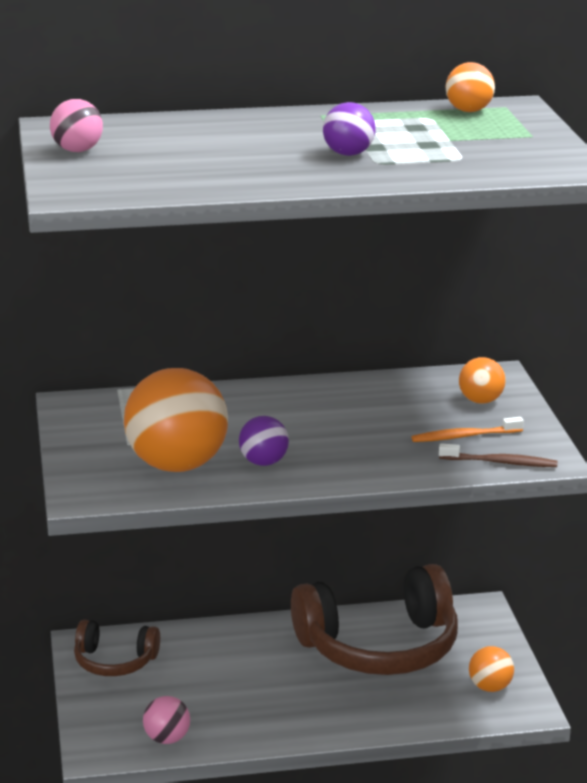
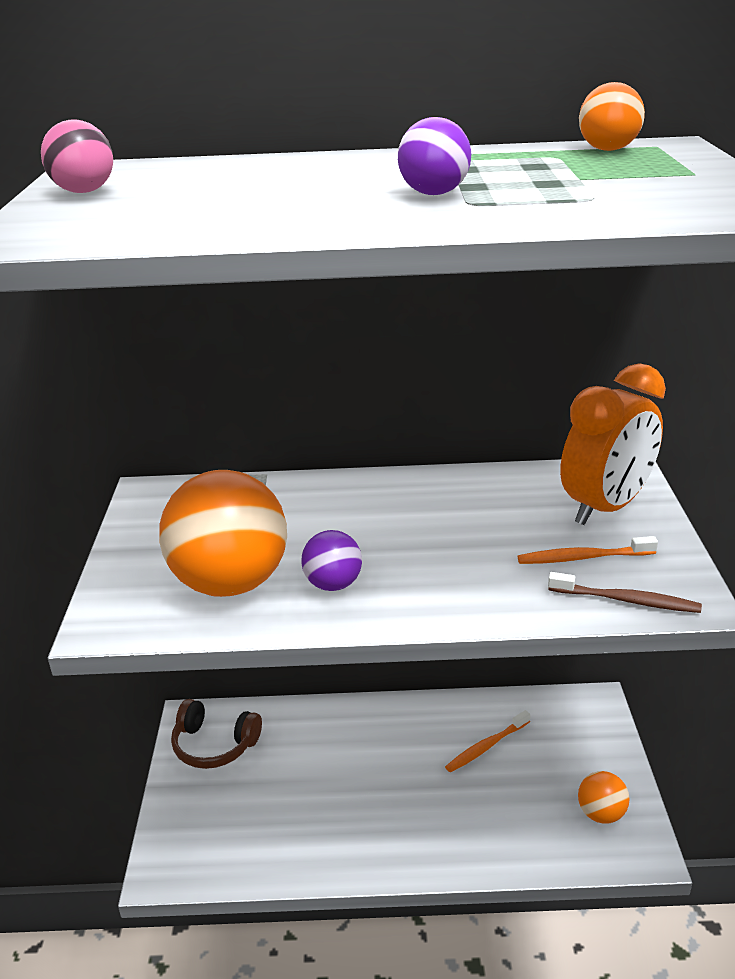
camera: 10 degrees right, 5 degrees up
(167, 739) = (240, 857): pink ball -> none
(380, 647) = (486, 747): brown headphones -> orange toothbrush
(480, 401) = (606, 508): orange ball -> orange clock

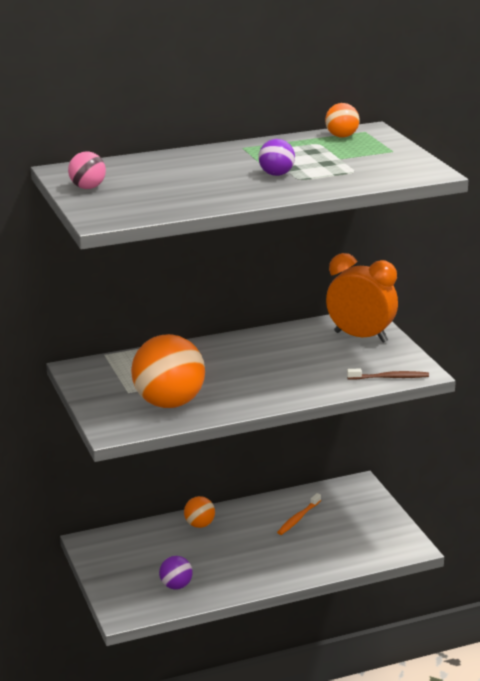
camera: 20 degrees left, 5 degrees down
(214, 745) = (114, 551): brown headphones -> none
(333, 584) = (228, 395): purple ball -> purple ball (176, 586)
(583, 558) = (359, 362): orange toothbrush -> none
(601, 813) = (382, 536): orange ball -> orange ball (199, 525)
(606, 508) = (361, 337): orange clock -> orange clock turned 90 degrees counterclockwise

